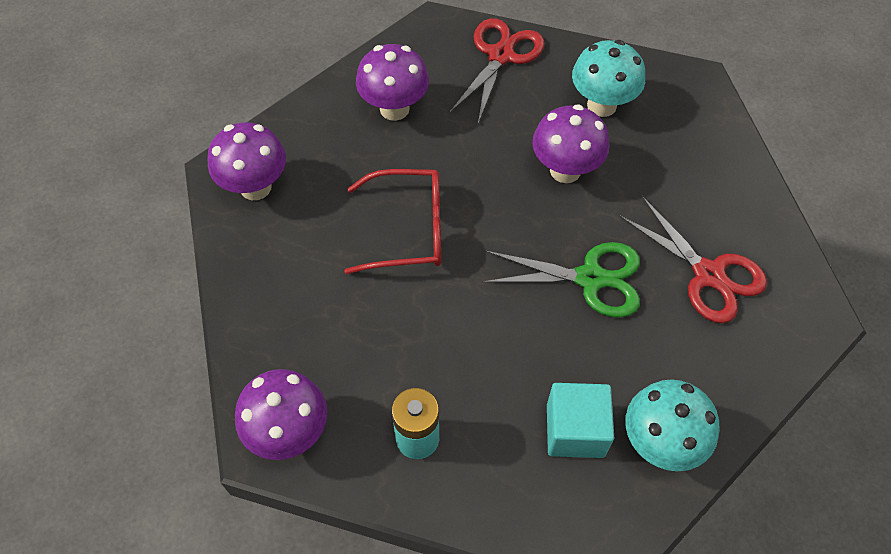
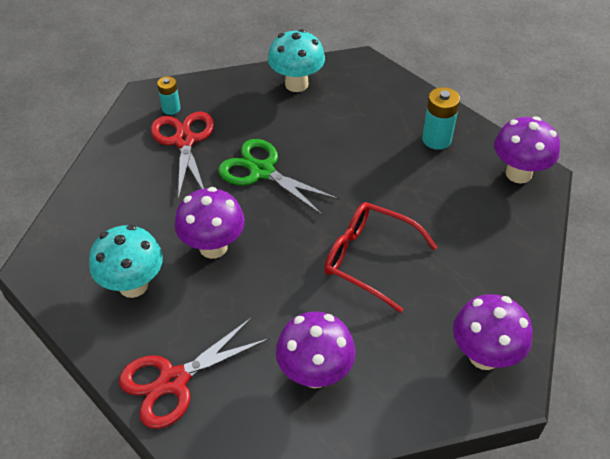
camera: 150 degrees left, 10 degrees down
(575, 430) = (339, 107): turquoise cube -> none
(769, 313) = (171, 109): none -> turquoise battery

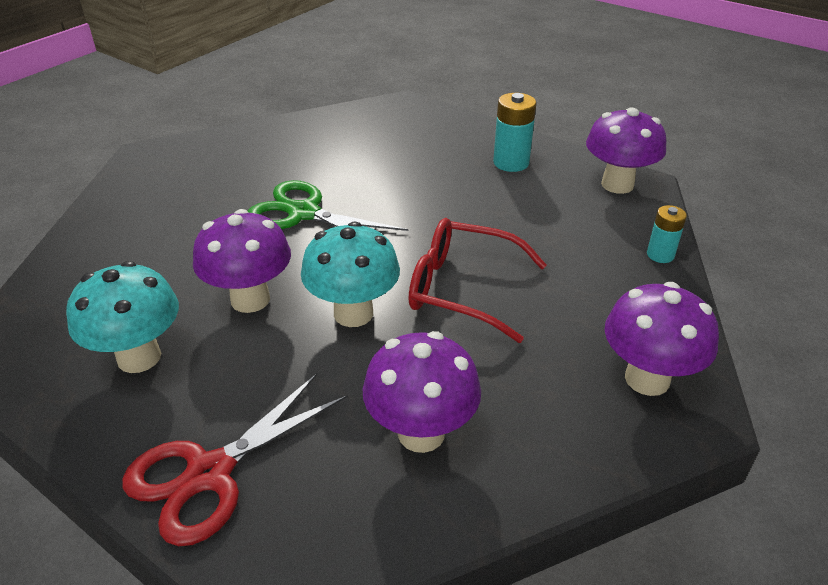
camera: 10 degrees left, 10 degrees down
(171, 109) = (178, 164): turquoise battery -> turquoise battery (660, 255)
(184, 141) = (198, 193): red scissors -> none
(296, 84) = (331, 128): turquoise mushroom -> turquoise mushroom (353, 313)

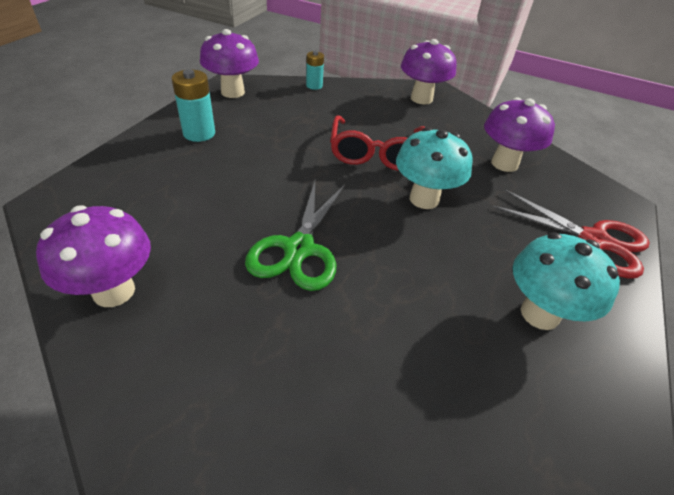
camera: 105 degrees left, 5 degrees up
(250, 299) = (437, 259): purple mushroom -> purple mushroom (114, 291)

